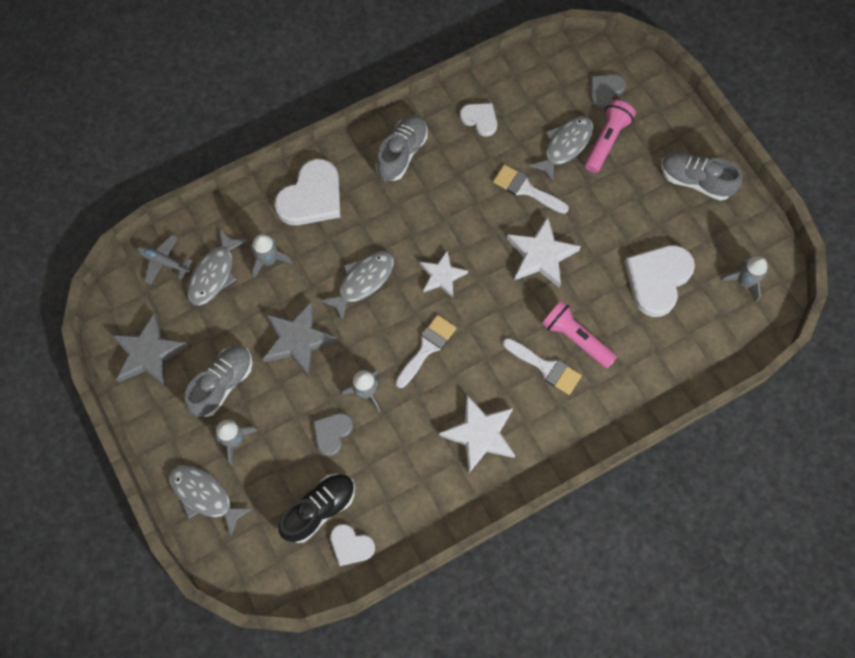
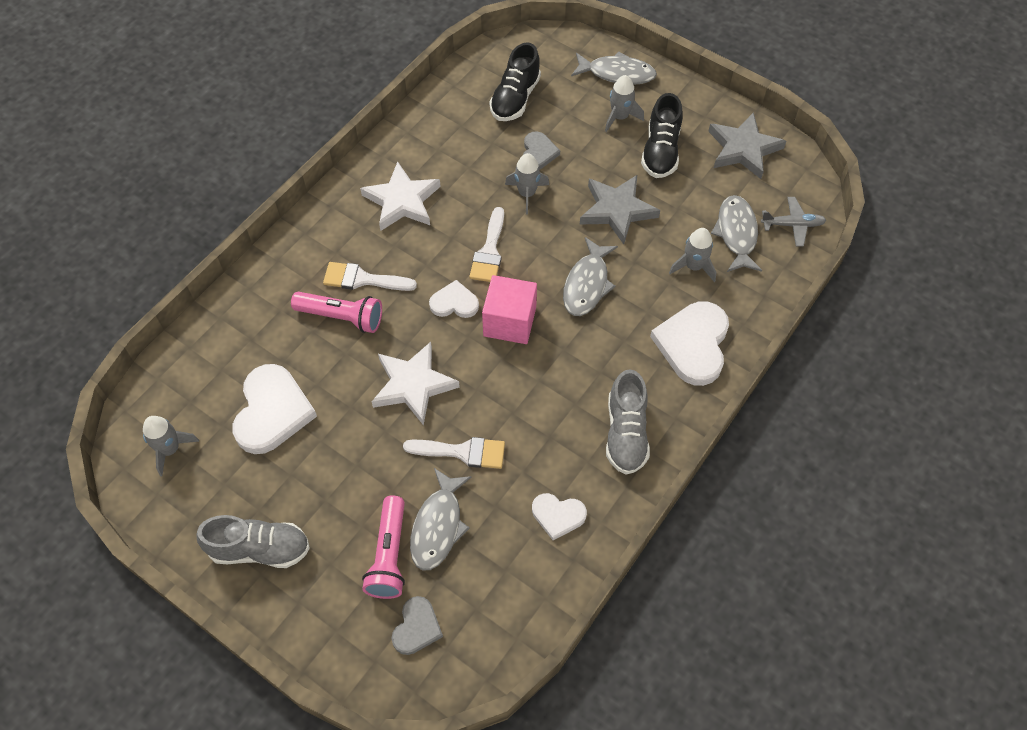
camera: 155 degrees right, 10 degrees down
(222, 384) = (660, 151): grey shoe -> black shoe
(351, 545) = (474, 86): white heart -> white heart (454, 303)
(442, 276) = (509, 321): white star -> pink cube

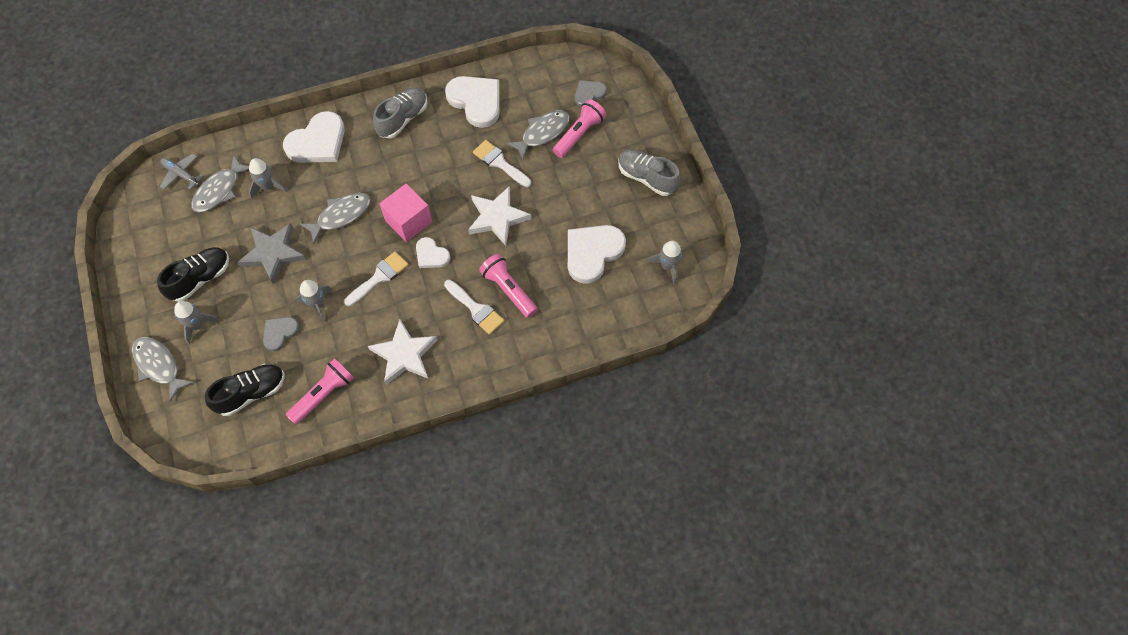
camera: 145 degrees left, 5 degrees up
(449, 131) = (323, 394): none -> pink flashlight
(558, 515) = (476, 101): white heart -> white heart, size x1.81
(743, 149) = (147, 245): grey star -> none

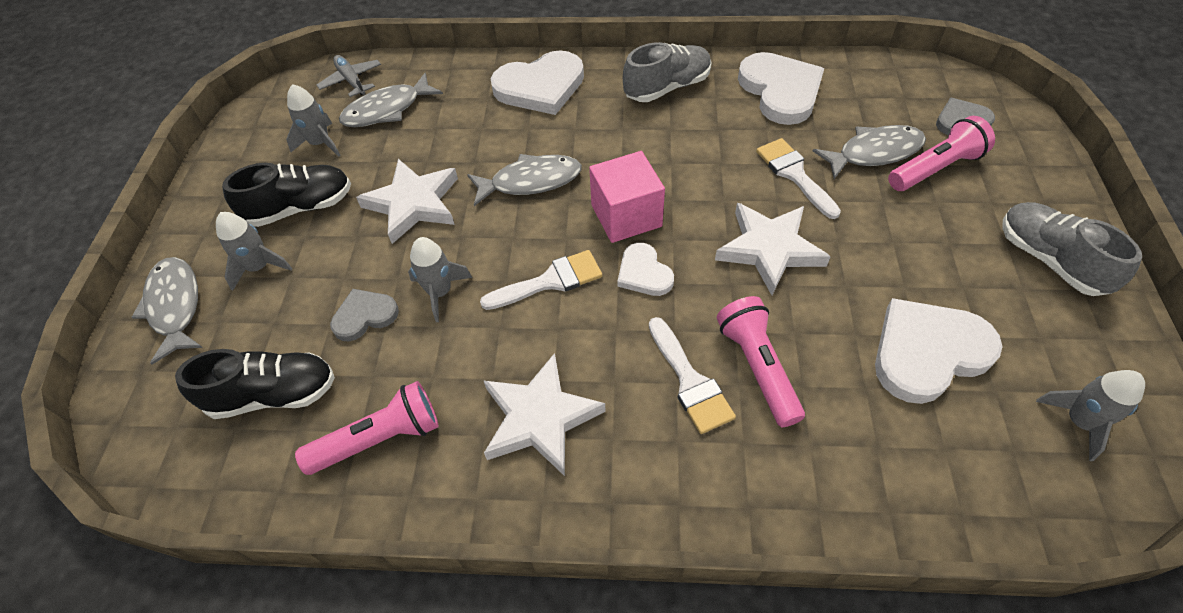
camera: 25 degrees right, 10 degrees down
(267, 186) = (450, 120): grey rocket -> grey rocket (320, 143)
(273, 253) = (413, 204): grey star -> white star

